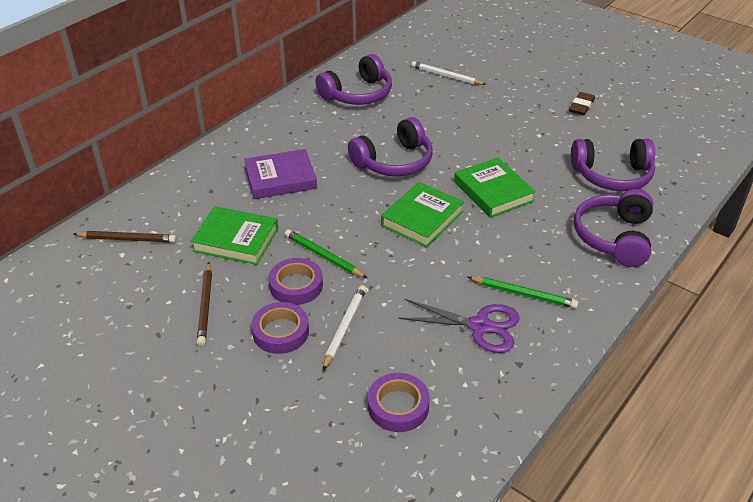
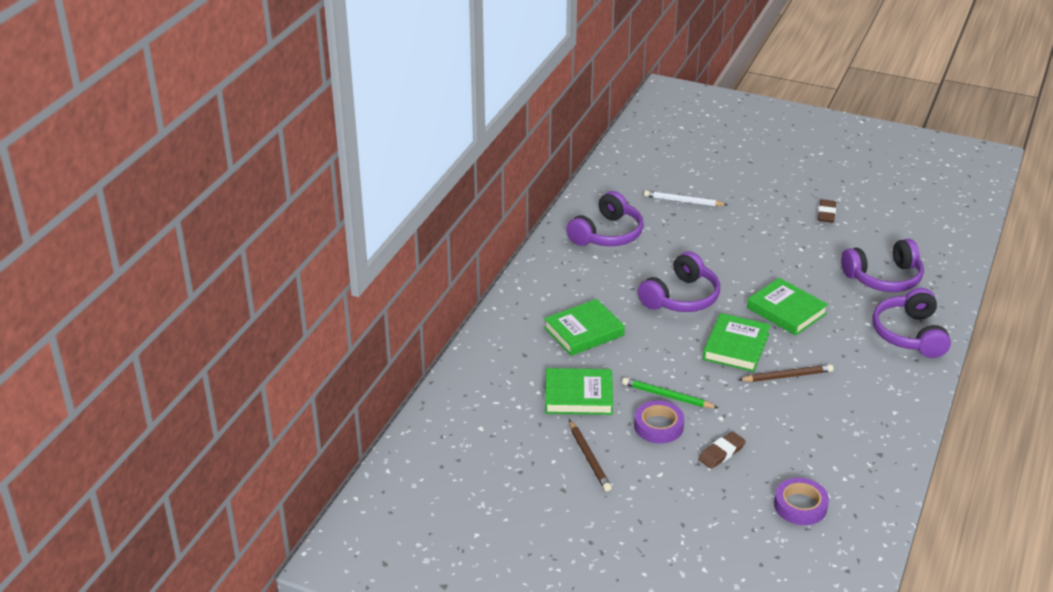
camera: 15 degrees left, 5 degrees down
(127, 239) = (476, 413): brown pencil -> brown pencil (787, 376)
(280, 178) = (584, 332): purple book -> green book
(281, 332) = (669, 467): purple tape -> none
(344, 327) = (721, 453): white pencil -> brown eraser
(480, 326) = (834, 430): purple scissors -> none
(524, 294) = (857, 397): green pencil -> none

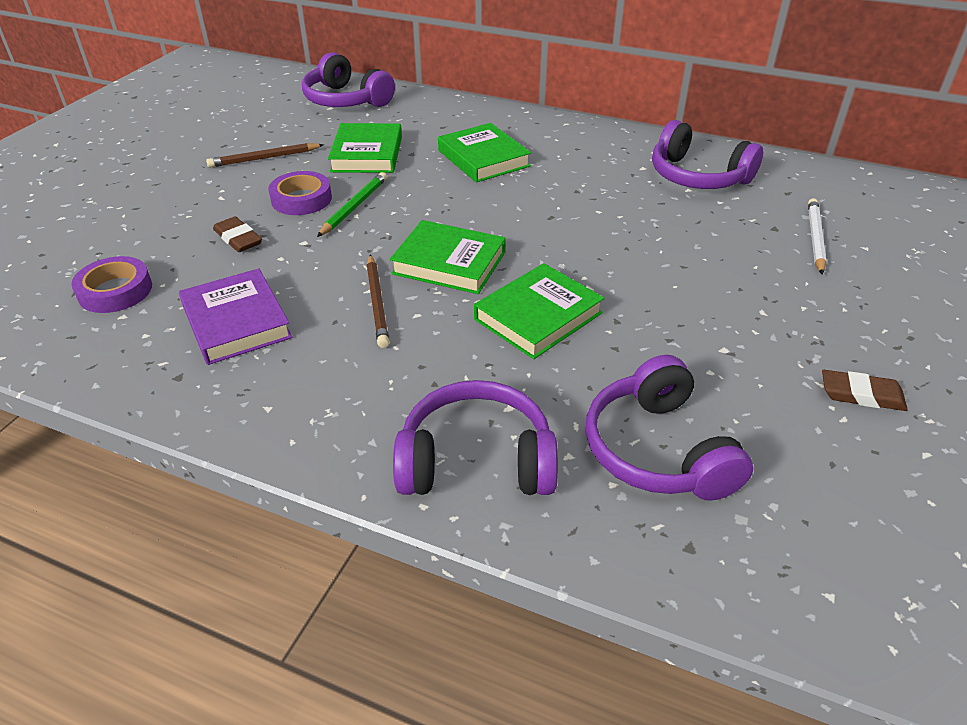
camera: 90 degrees right, 5 degrees up
(681, 297) = (561, 225): purple headphones -> purple headphones (346, 100)
(821, 437) = (236, 322): none -> purple book

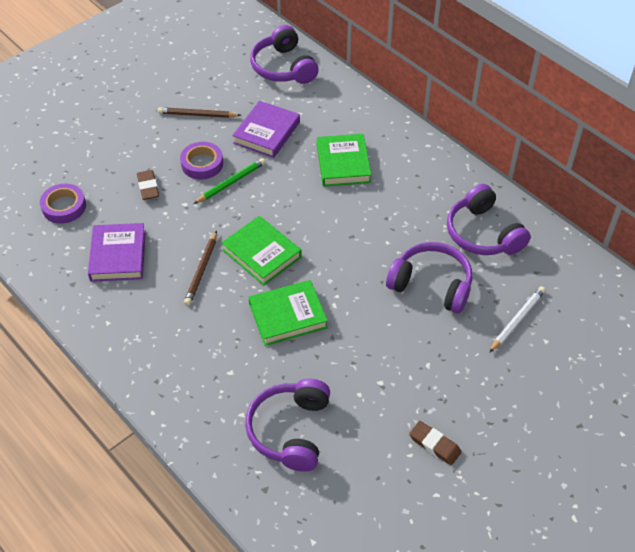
camera: 25 degrees right, 10 degrees up
(367, 154) = (267, 133): green book -> purple book
(476, 460) = (193, 397): purple headphones -> purple headphones (431, 284)

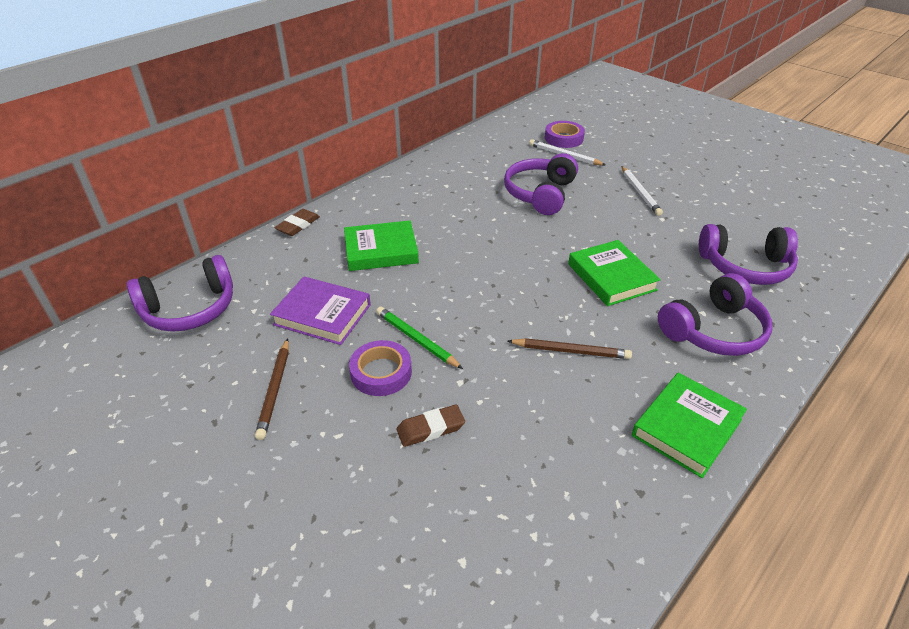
camera: 95 degrees left, 10 degrees down
(64, 207) = (486, 541): purple tape -> purple tape (564, 138)
(118, 255) = (571, 443): purple book -> none
(262, 253) = (530, 302): green book -> green book (686, 427)
(433, 375) = (640, 193): none -> white pencil
(434, 444) = (707, 191): brown eraser -> brown eraser (298, 225)
(483, 233) = (472, 169): purple headphones -> purple headphones (714, 331)

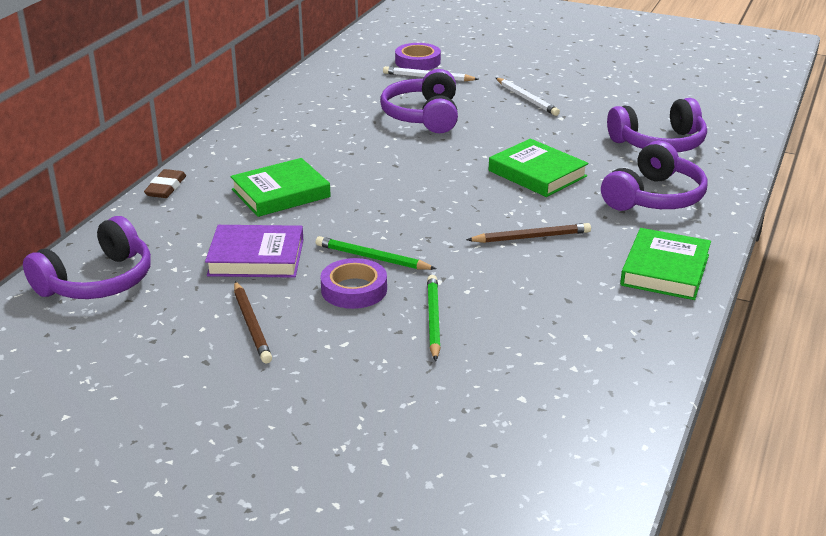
camera: 20 degrees left, 10 degrees down
(431, 428) = (433, 319): brown eraser -> green pencil

